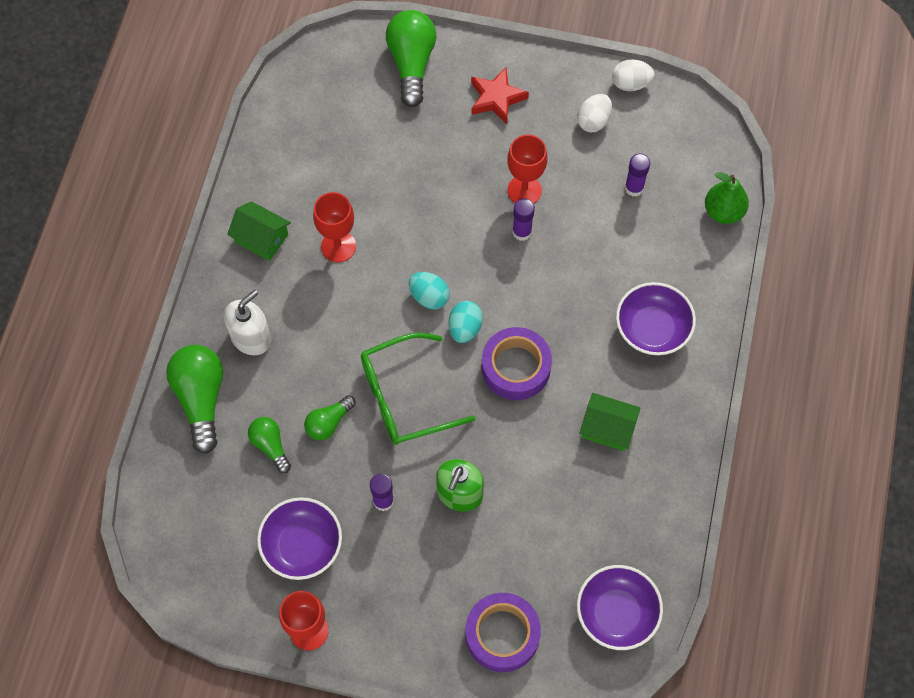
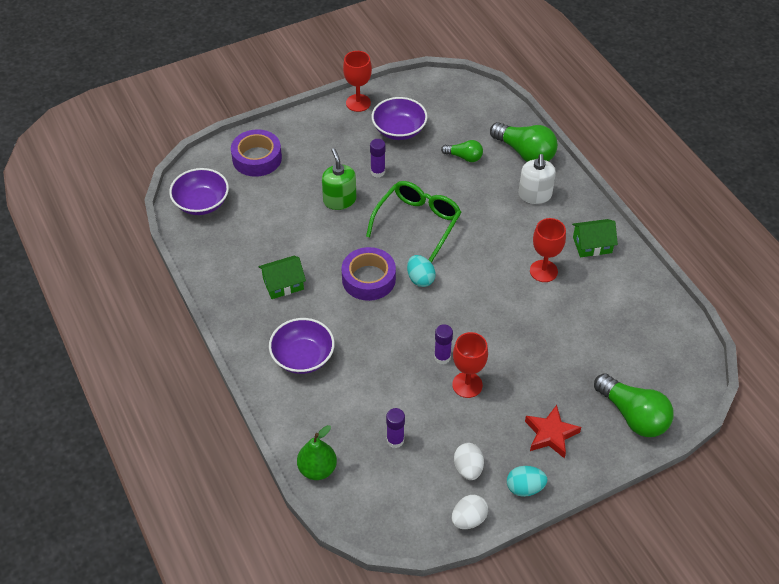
camera: 140 degrees right, 15 degrees down
(328, 423) = (445, 185): green light bulb -> none
(429, 297) = (459, 281): turquoise egg -> turquoise egg (525, 488)

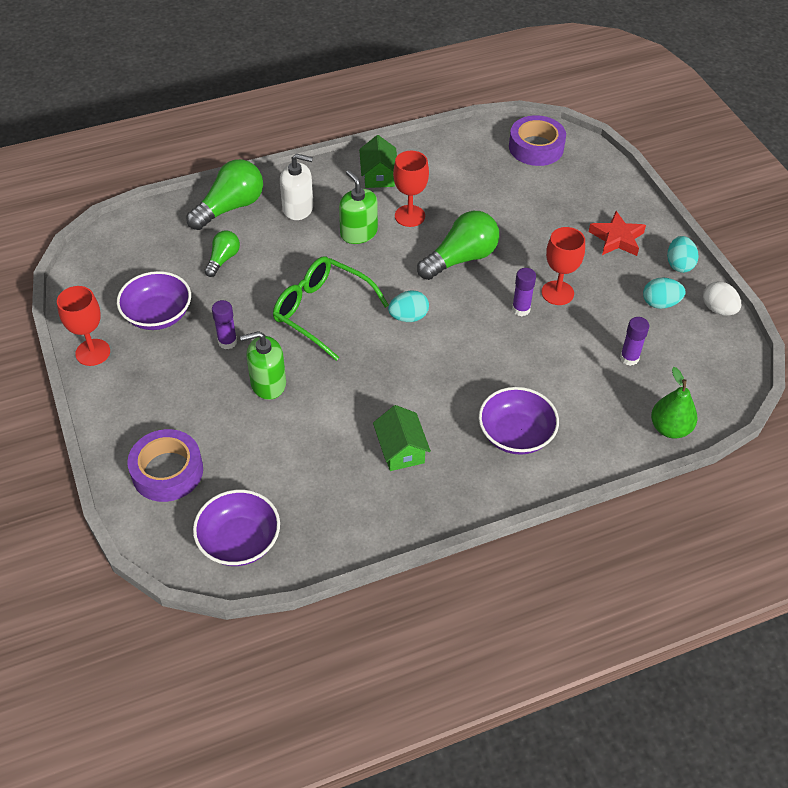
camera: 85 degrees left, 0 degrees up
(368, 279) = (403, 364): purple tape -> purple tape (536, 147)
(468, 468) = (660, 303): white egg -> turquoise egg
(513, 237) = (358, 233): none -> green soap dispenser
(633, 415) = (593, 180): green light bulb -> green light bulb (461, 258)

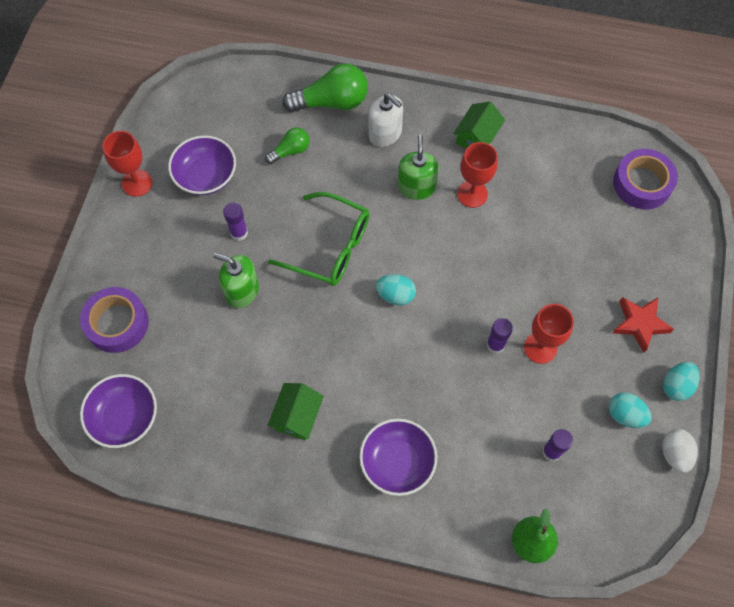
camera: 35 degrees right, 15 degrees up
(321, 311) = (330, 247): green glasses -> green glasses turned 135 degrees clockwise
(461, 258) = (483, 263): green light bulb -> none

